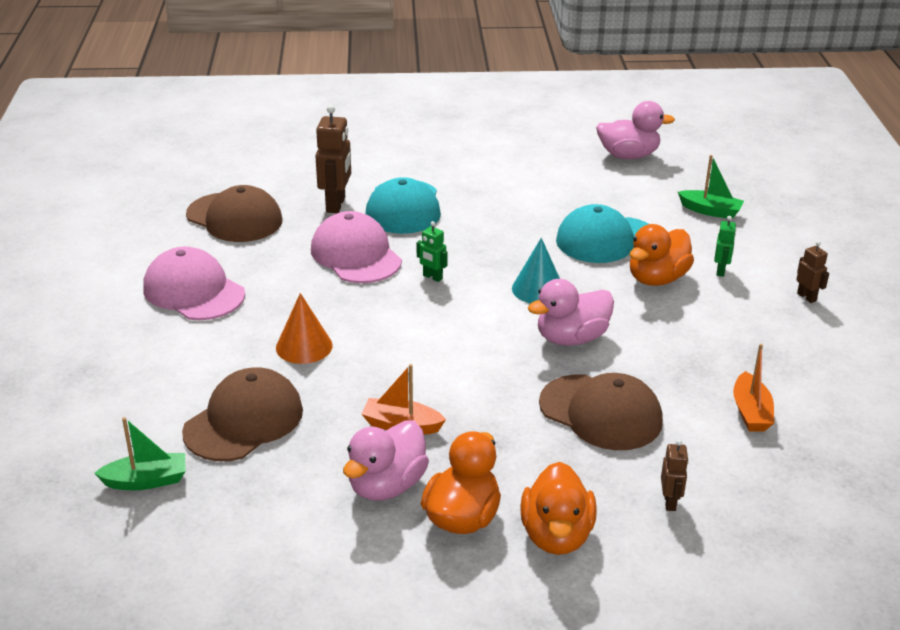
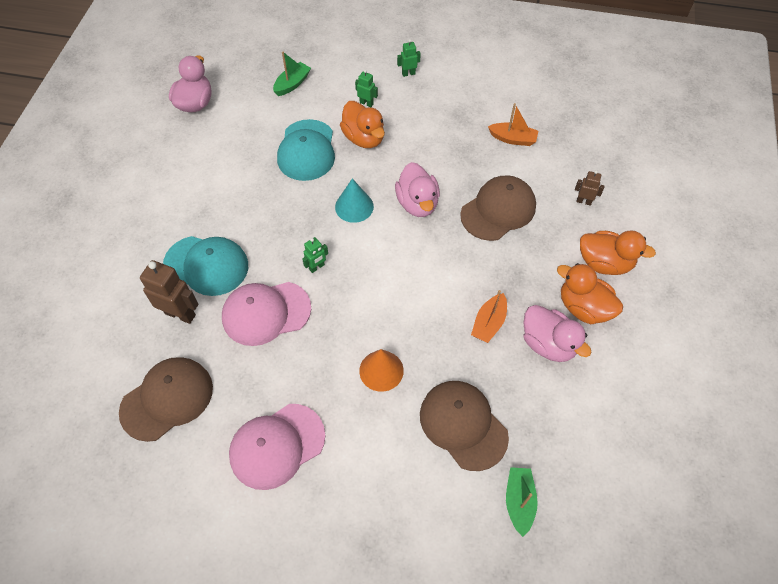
camera: 75 degrees left, 25 degrees up
(806, 297) = (408, 73): brown robot -> green robot

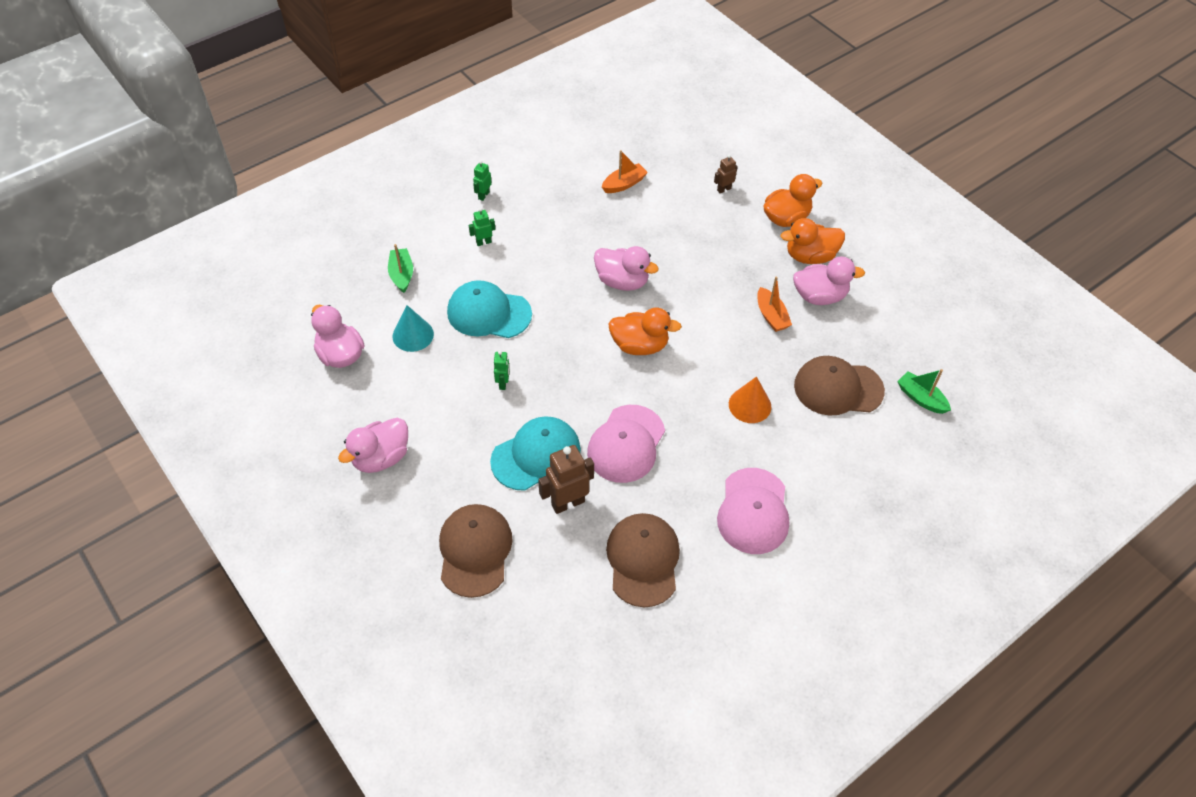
camera: 50 degrees left, 5 degrees down
(130, 183) = (381, 457): none -> pink duck
(306, 150) = (489, 313): turquoise cap -> turquoise cap turned 150 degrees clockwise
(317, 267) = (616, 383): green robot -> green robot (503, 383)
(354, 206) = (582, 321): turquoise cone -> turquoise cone (413, 335)
(364, 138) = (519, 269): orange duck -> orange duck (640, 345)
(498, 210) = (680, 240): brown cap -> brown cap (475, 551)

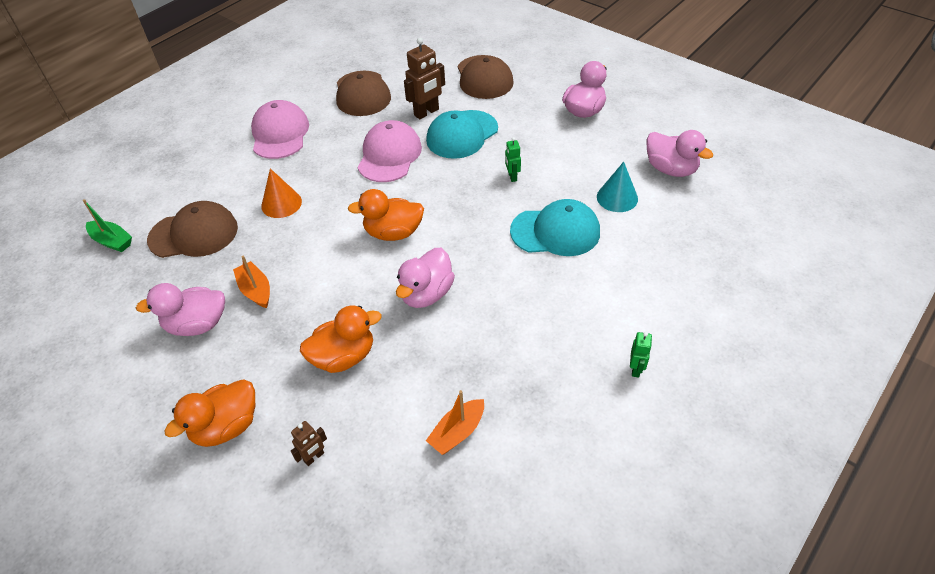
camera: 170 degrees right, 5 degrees down
(402, 274) = (667, 250): green boat -> none
(483, 242) = (601, 305): green robot -> none
(622, 281) = (426, 294): pink duck -> pink duck turned 75 degrees counterclockwise
(810, 256) = (201, 375): orange duck -> orange duck (344, 357)

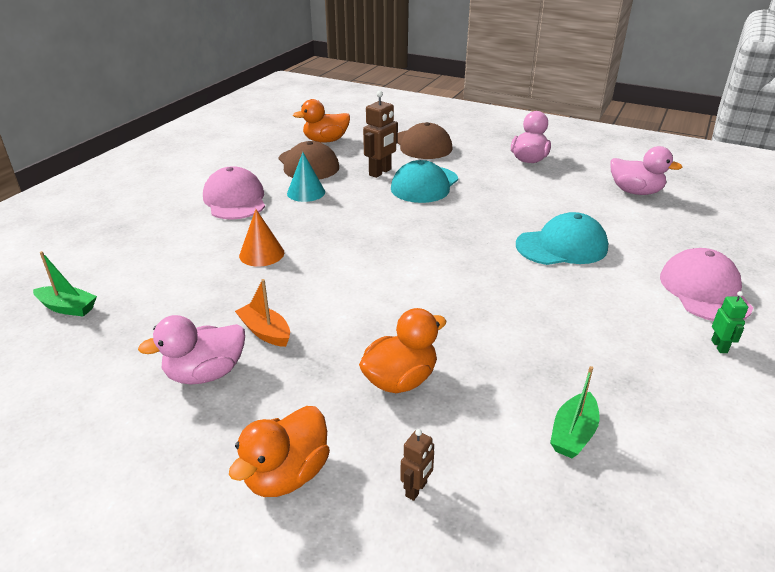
camera: 15 degrees left, 15 degrees down
(194, 234) = (169, 290): brown cap -> none
(389, 155) = (360, 206): pink cap -> pink cap (704, 291)
(393, 233) = (397, 265): orange duck -> orange duck (325, 141)
(426, 294) = (462, 311): pink duck -> none
(457, 432) = (573, 434): orange boat -> green boat
(512, 177) = (492, 210): green robot -> none
(617, 197) = (602, 216): turquoise cone -> turquoise cone (306, 192)

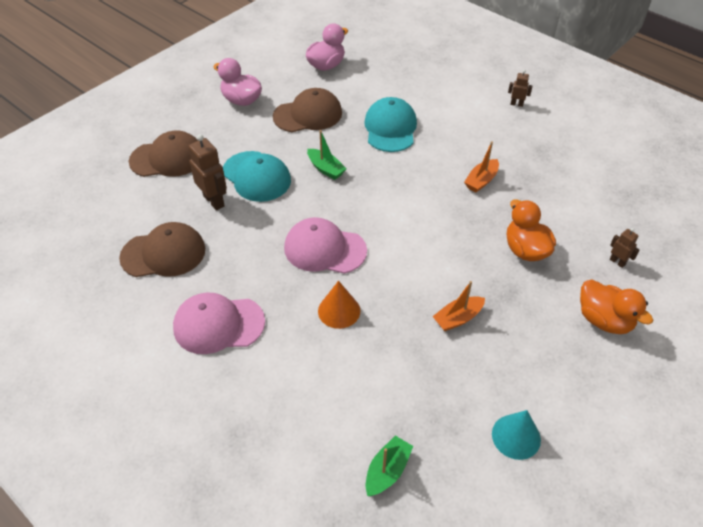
camera: 75 degrees left, 15 degrees up
(205, 373) = (502, 360): pink duck -> none
(306, 192) = (230, 264): turquoise cone -> turquoise cone (516, 436)
(325, 141) = (108, 230): orange duck -> none
(515, 327) = (481, 181): none -> orange boat
(539, 195) = (308, 115): none -> brown cap
(573, 434) = (580, 186): green boat -> green boat (326, 169)
(704, 291) = (462, 87): pink cap -> pink cap (324, 249)
(719, 346) = (516, 104): green robot -> brown robot

